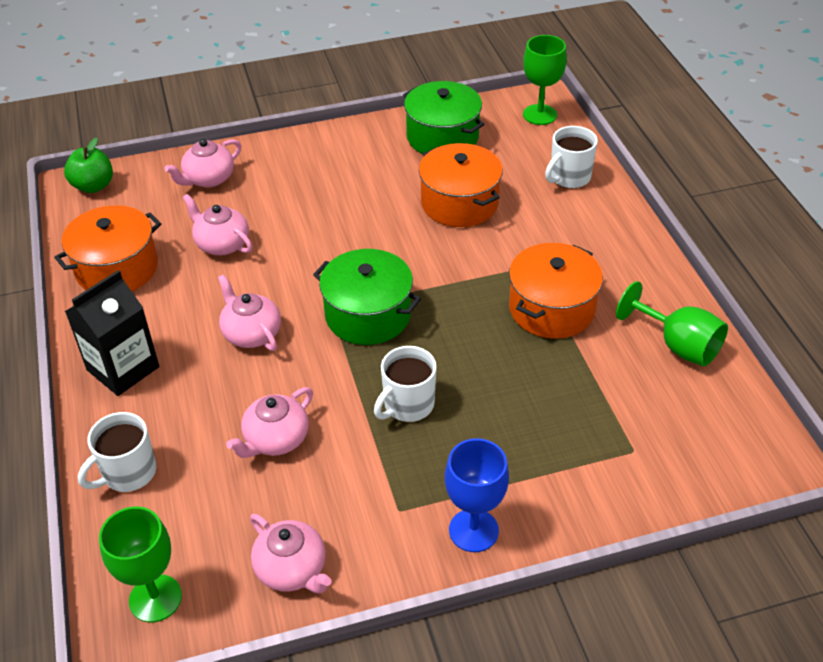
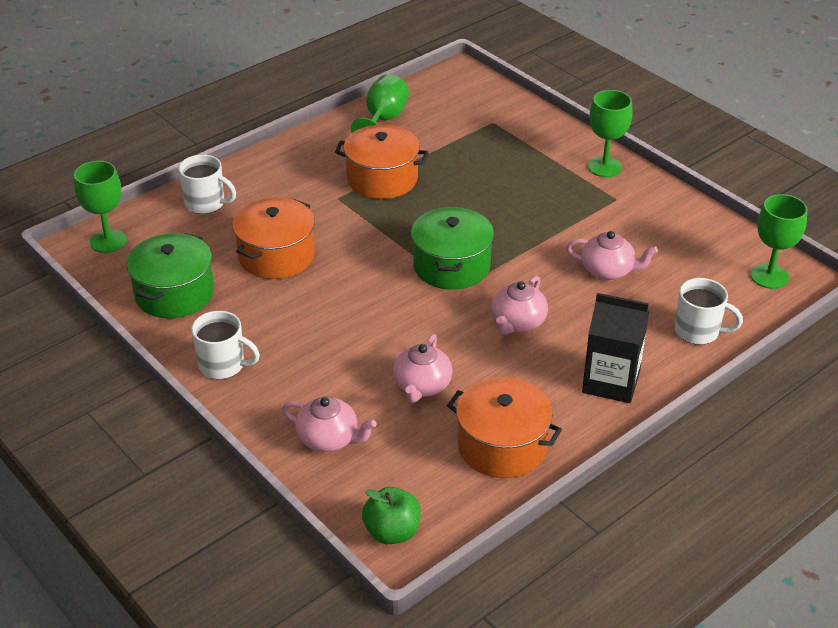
camera: 115 degrees left, 5 degrees down
(292, 569) = (696, 228): pink teapot -> none
(408, 405) = (528, 220): white mug -> white mug (223, 365)
(473, 530) = (604, 167): blue goblet -> green goblet

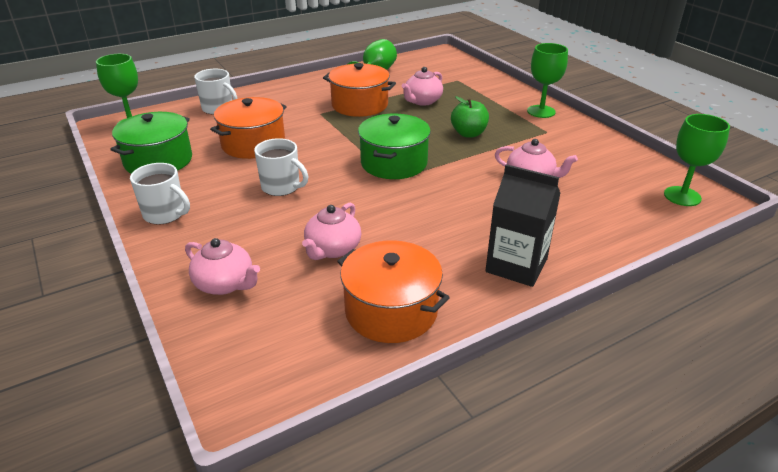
camera: 10 degrees right, 5 degrees down
(392, 532) = (244, 383): green apple -> green apple (468, 134)
(518, 322) = (439, 208): pink teapot -> pink teapot (422, 101)
(698, 331) = (609, 232): white mug -> white mug (281, 187)

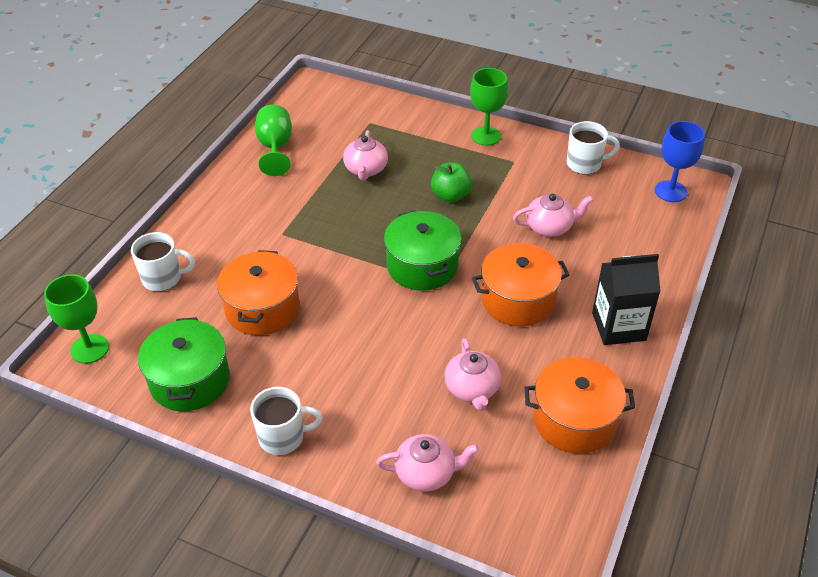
camera: 35 degrees left, 10 degrees up
(281, 187) = (353, 347): white mug -> white mug (585, 164)
(359, 105) = (310, 203): orange pot -> orange pot (518, 300)
(682, 196) = (670, 191): green goblet -> blue goblet

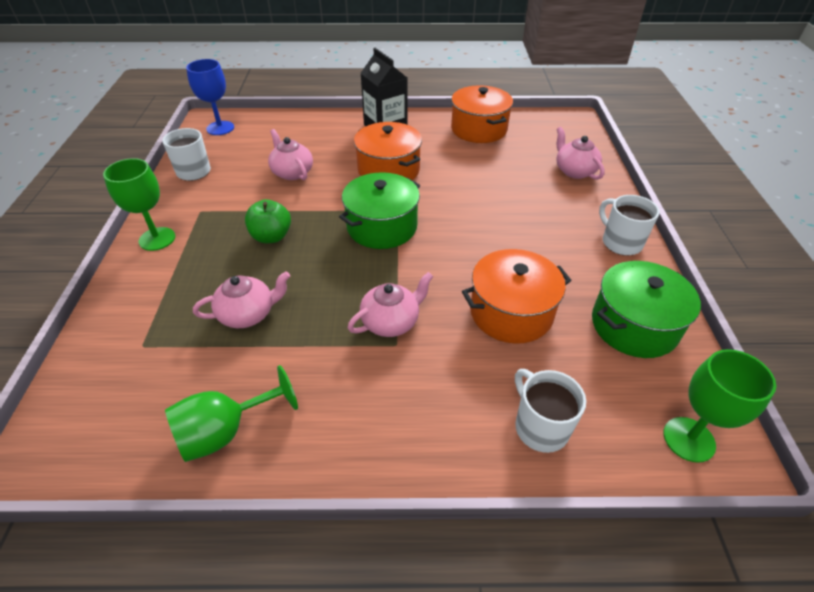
camera: 115 degrees left, 0 degrees up
(472, 389) = (491, 170): pink teapot -> pink teapot (391, 322)

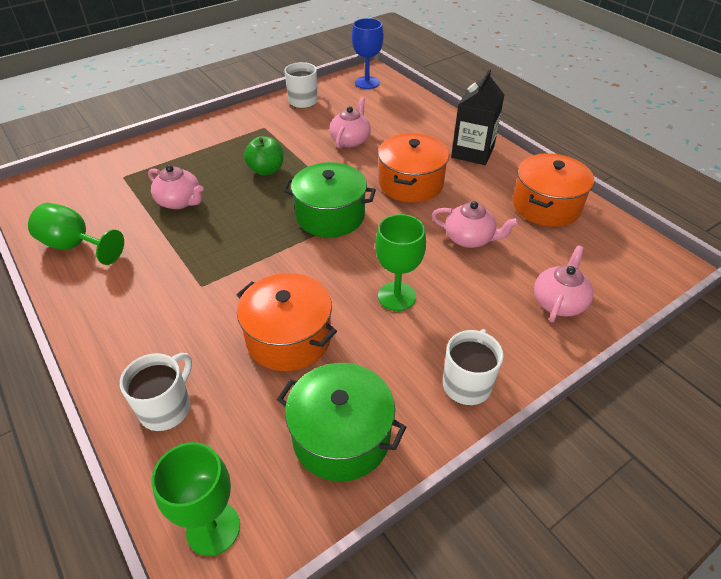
camera: 55 degrees right, 0 degrees up
(157, 239) = (220, 127): green goblet -> green goblet (397, 296)
(391, 322) = (223, 272): pink teapot -> pink teapot (469, 238)

